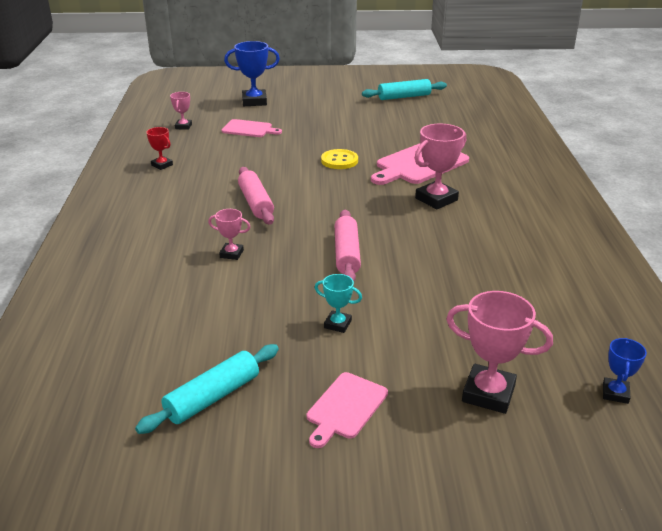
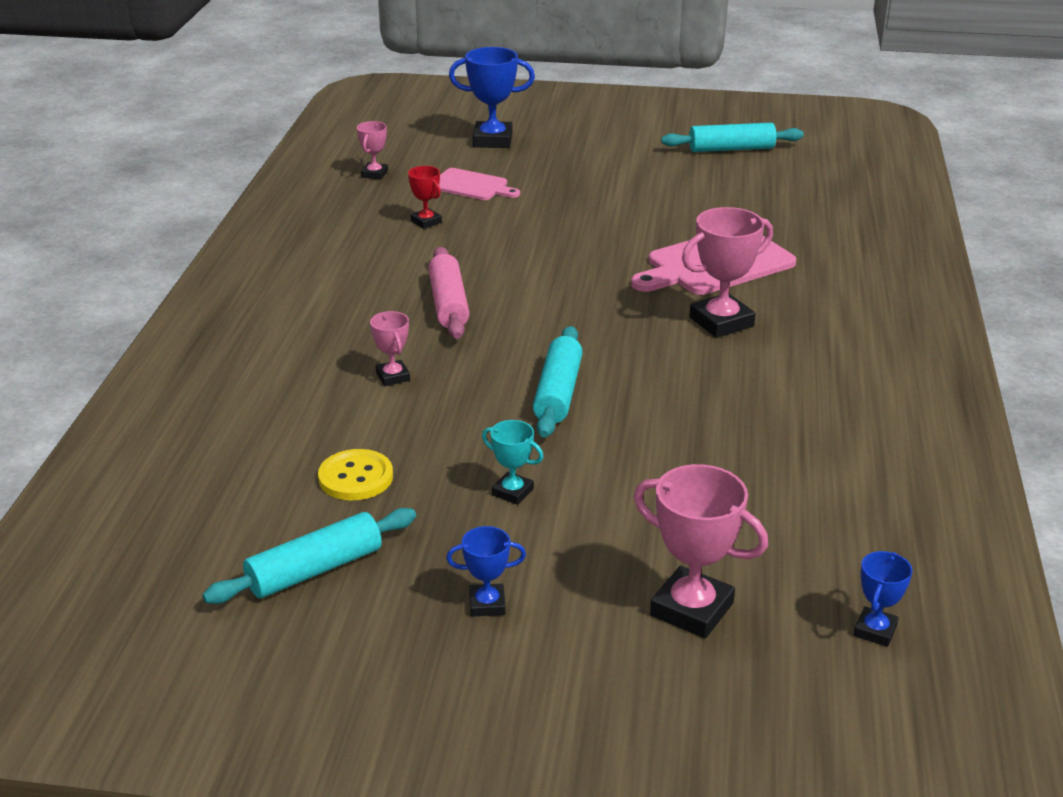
camera: 10 degrees right, 0 degrees up
(162, 165) = (328, 233): red trophy -> red trophy (426, 222)
(231, 254) = (393, 377): pink trophy -> pink trophy turned 45 degrees clockwise
(339, 161) = (593, 248): yellow button -> yellow button (356, 477)
(345, 407) = (487, 604): pink cutting board -> blue trophy
(346, 254) = (558, 393): pink rolling pin -> turquoise rolling pin

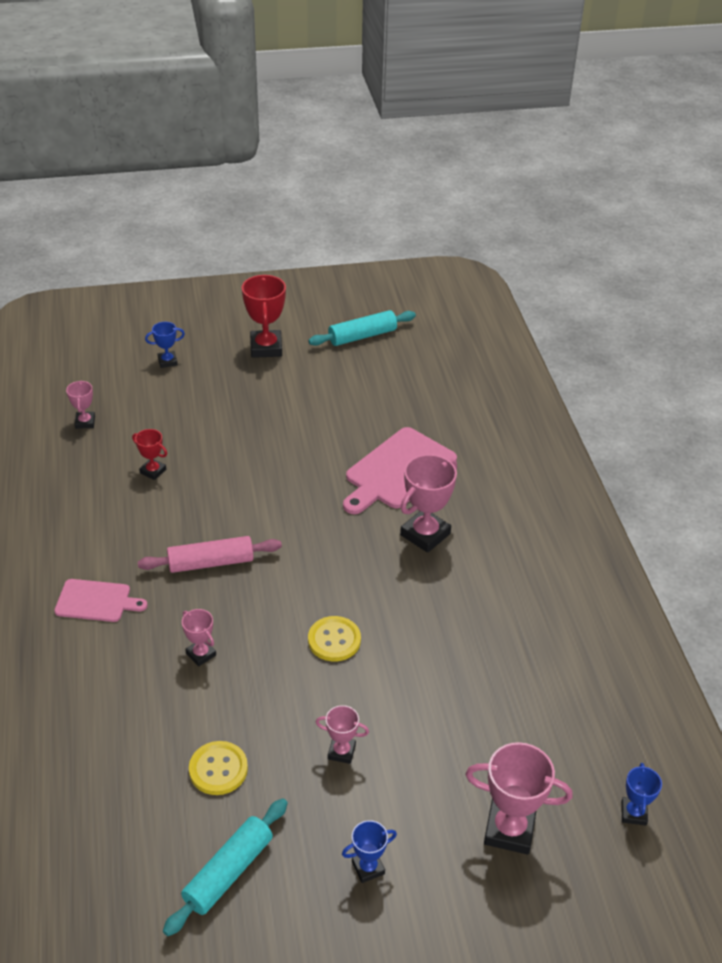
camera: 20 degrees left, 10 degrees up
(448, 304) = (211, 563): pink rolling pin -> pink rolling pin turned 75 degrees counterclockwise
(471, 186) = (173, 420): pink cutting board -> pink cutting board (96, 601)
(492, 140) = (167, 361): blue trophy -> blue trophy, size x0.55
(512, 492) = (341, 752): turquoise trophy -> pink trophy
(558, 393) = (334, 640): turquoise rolling pin -> yellow button
(611, 144) = (266, 348): none -> red trophy

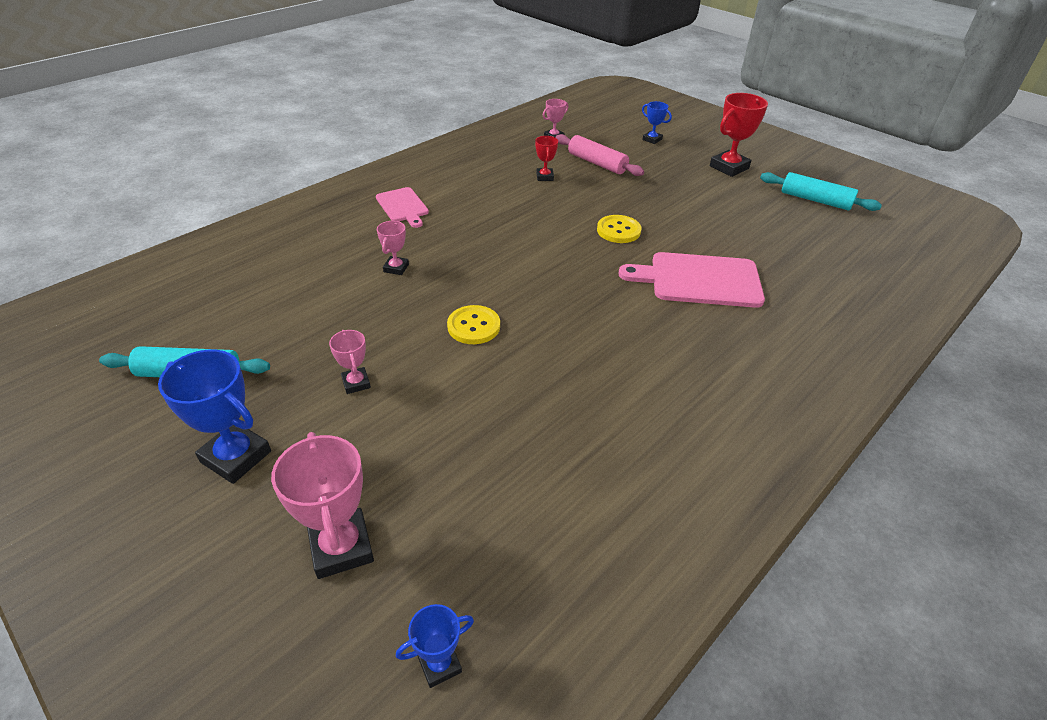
camera: 55 degrees right, 0 degrees up
(211, 563) = (488, 235): pink rolling pin -> pink rolling pin (597, 163)
(218, 769) = (290, 324): yellow button -> yellow button (618, 230)
(368, 868) = (236, 457): blue trophy -> blue trophy, size x1.82
(425, 534) = (649, 326): pink trophy -> none

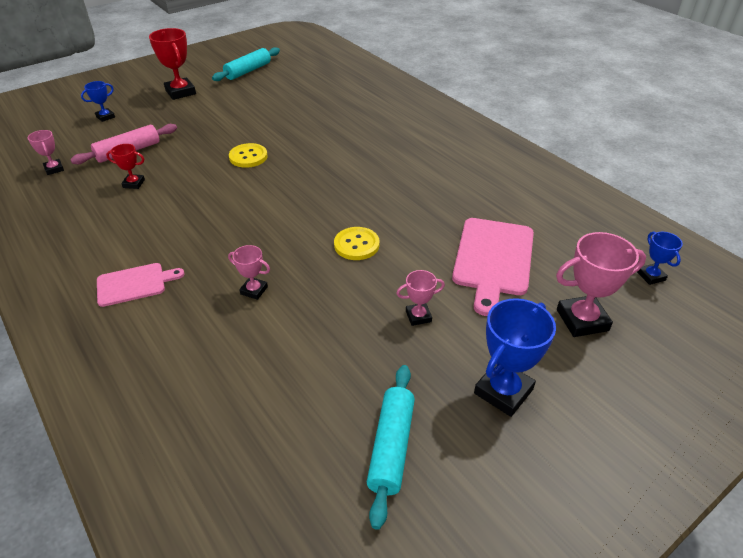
camera: 80 degrees left, 0 degrees up
(699, 280) = (327, 133): pink cutting board -> pink cutting board (493, 259)

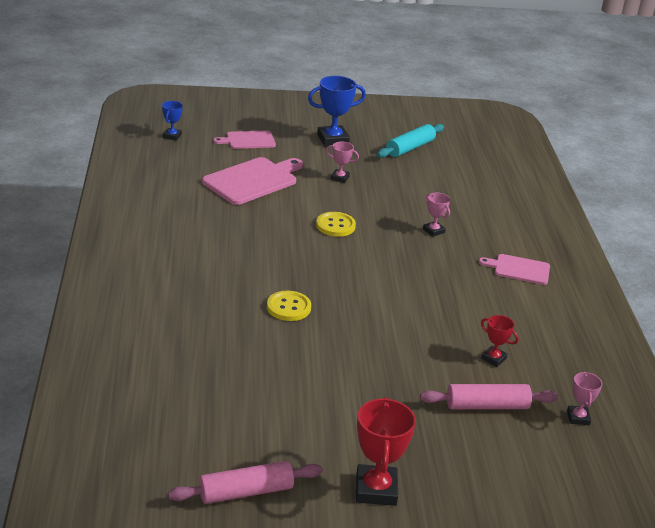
camera: 150 degrees left, 10 degrees down
(105, 117) = (501, 485): blue trophy -> none
(248, 71) = (246, 492): turquoise rolling pin -> pink rolling pin
(248, 157) = (359, 338): yellow button -> yellow button (288, 307)
(582, 320) = (248, 140): pink trophy -> pink cutting board

